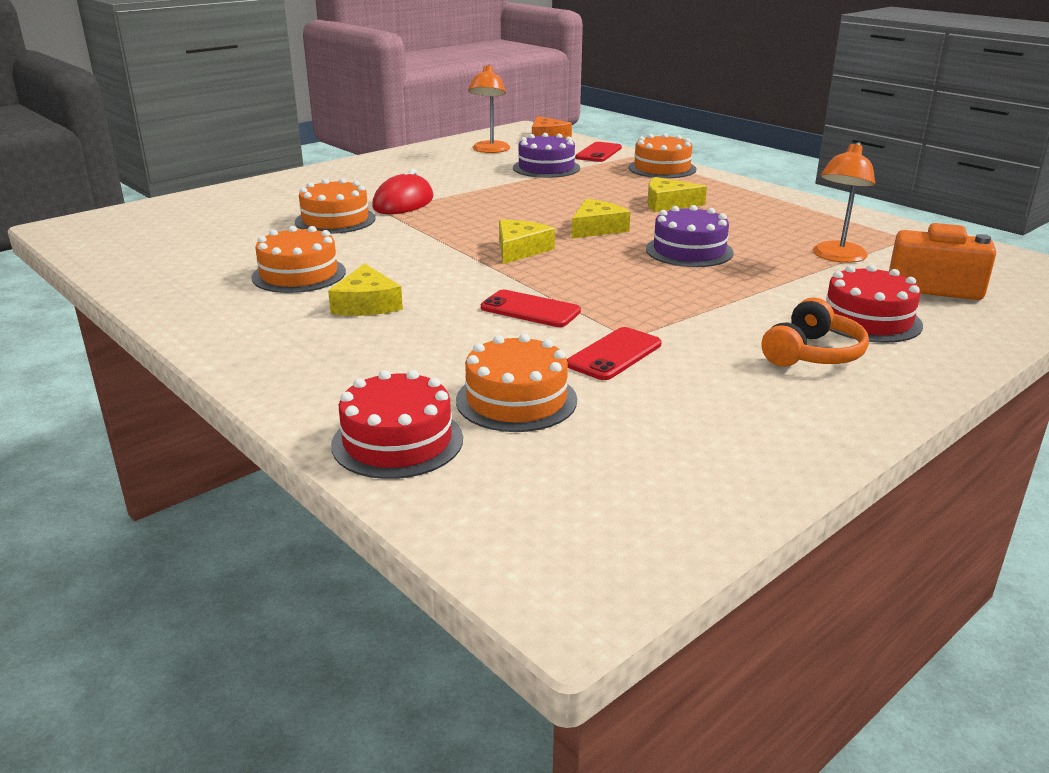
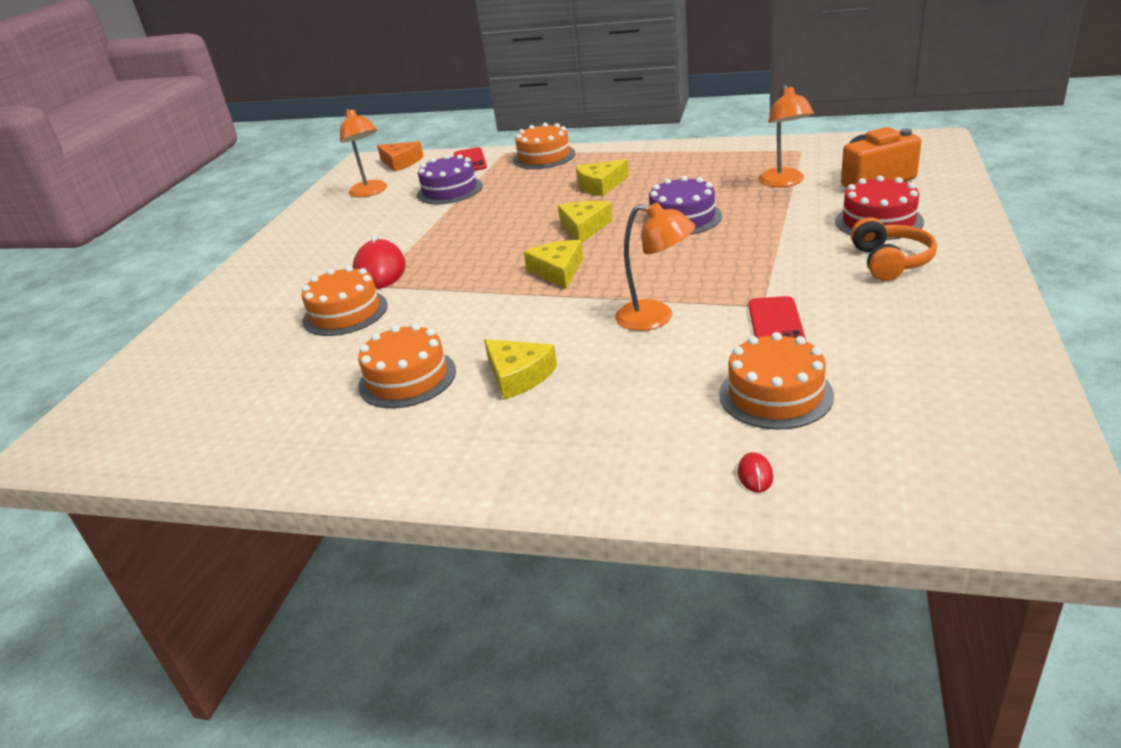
camera: 30 degrees left, 5 degrees up
(397, 441) = (755, 475): red cake -> red mouse
(530, 310) = (656, 318): red phone -> orange lamp

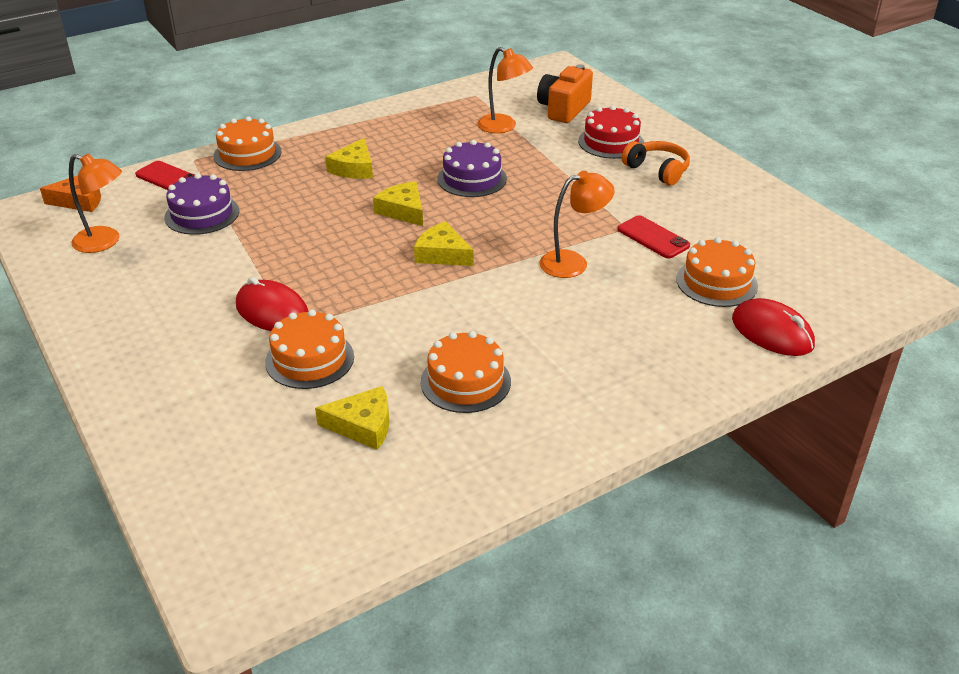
camera: 50 degrees left, 5 degrees up
(518, 375) = (546, 341): yellow cheese -> yellow cheese (363, 425)
(755, 475) = (772, 332): red mouse -> red mouse, size x2.44

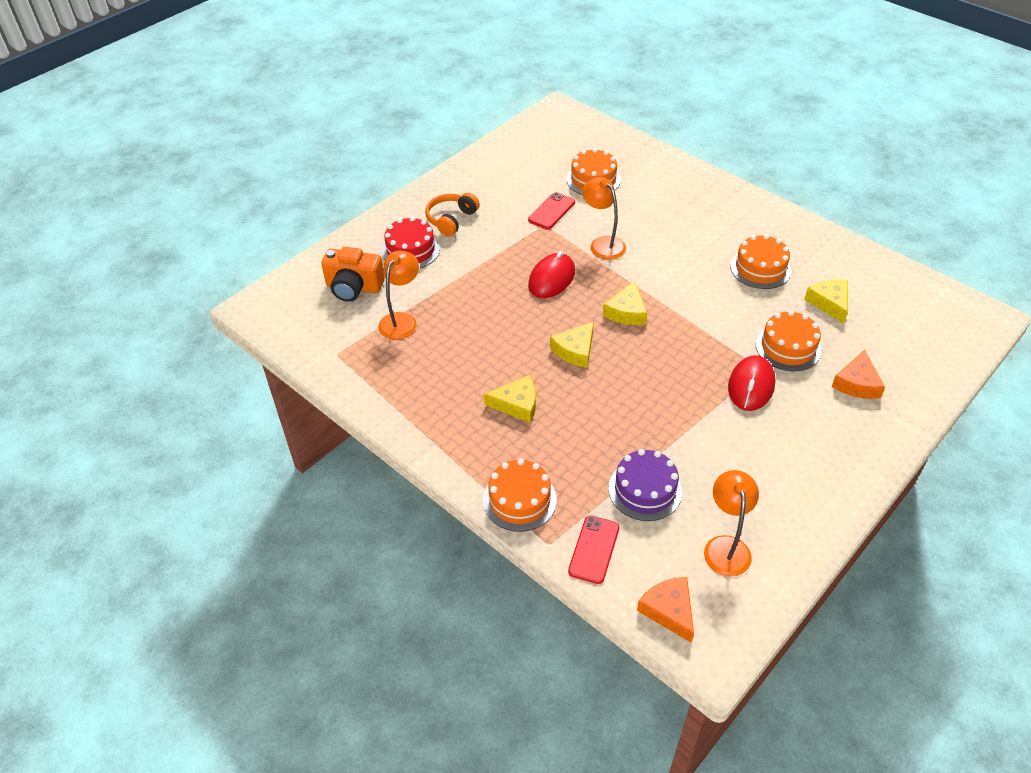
camera: 105 degrees left, 10 degrees up
(213, 397) = (857, 383): none -> orange cheese
(472, 179) = (505, 320): purple cake -> none
(772, 332) = (635, 155): red mouse -> red mouse (551, 279)

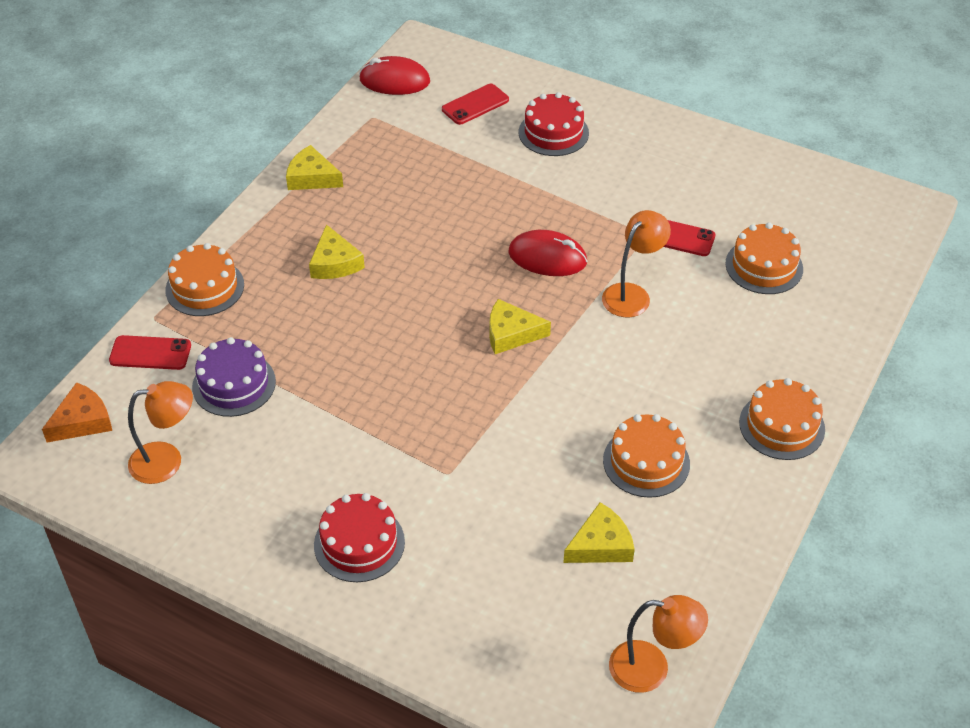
camera: 75 degrees right, 0 degrees up
(354, 287) = (475, 105): orange camera -> red phone
(401, 320) = (436, 151): orange lamp -> orange lamp (651, 668)
(451, 219) = (621, 153): orange headphones -> none
(575, 350) = (430, 297): yellow cheese -> yellow cheese (312, 177)
(751, 386) = (415, 466): red mouse -> red mouse (394, 81)
(788, 347) = (496, 501): orange cake -> orange cake (781, 426)
(822, 428) = (359, 543): none -> red cake
(857, 383) = (449, 580): orange cheese -> none

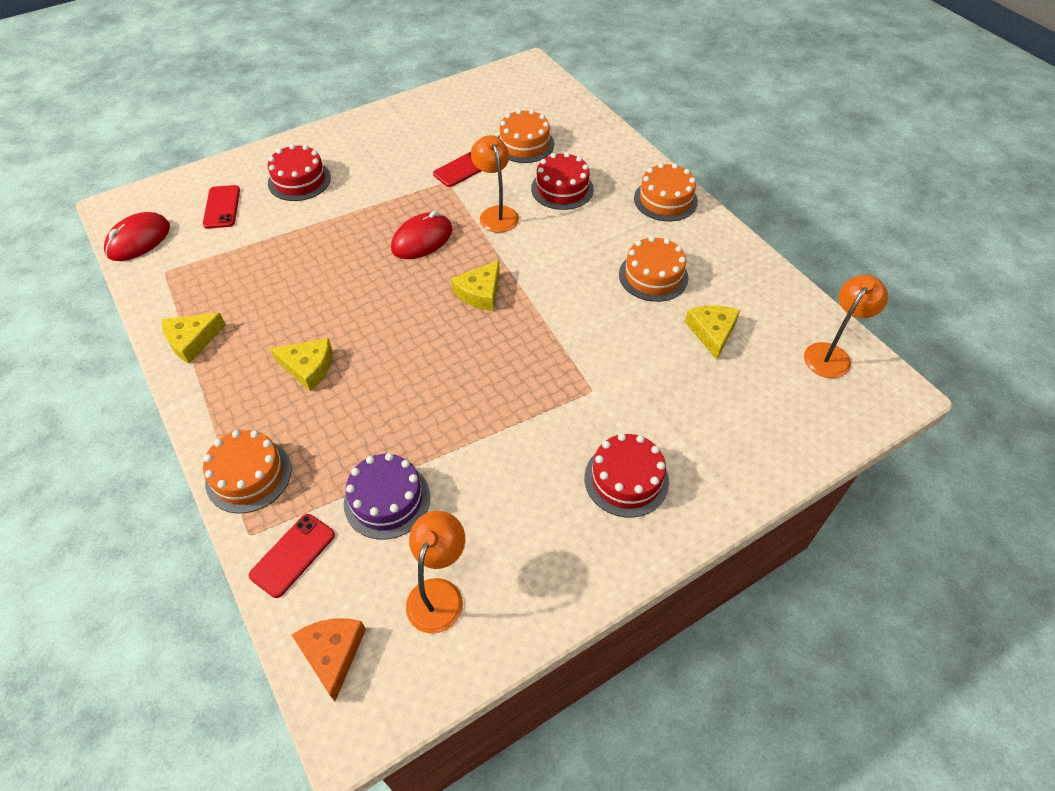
camera: 60 degrees left, 5 degrees up
(718, 329) = (562, 189): none -> red cake

